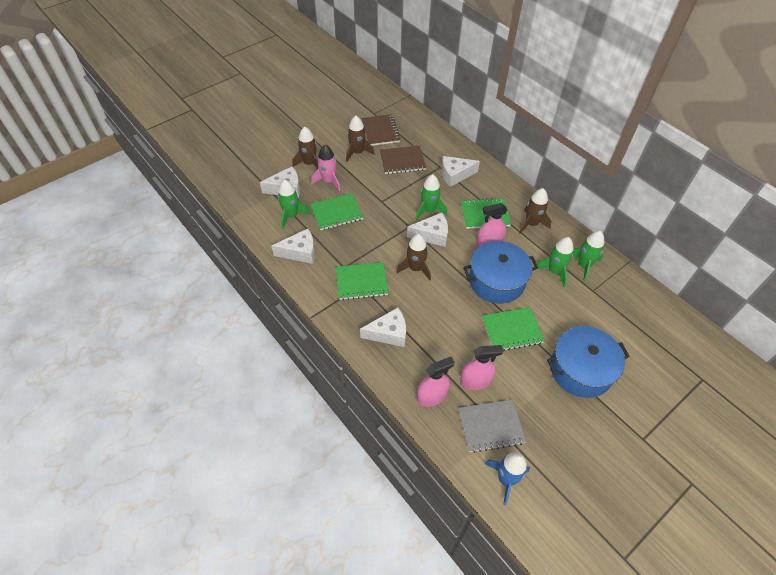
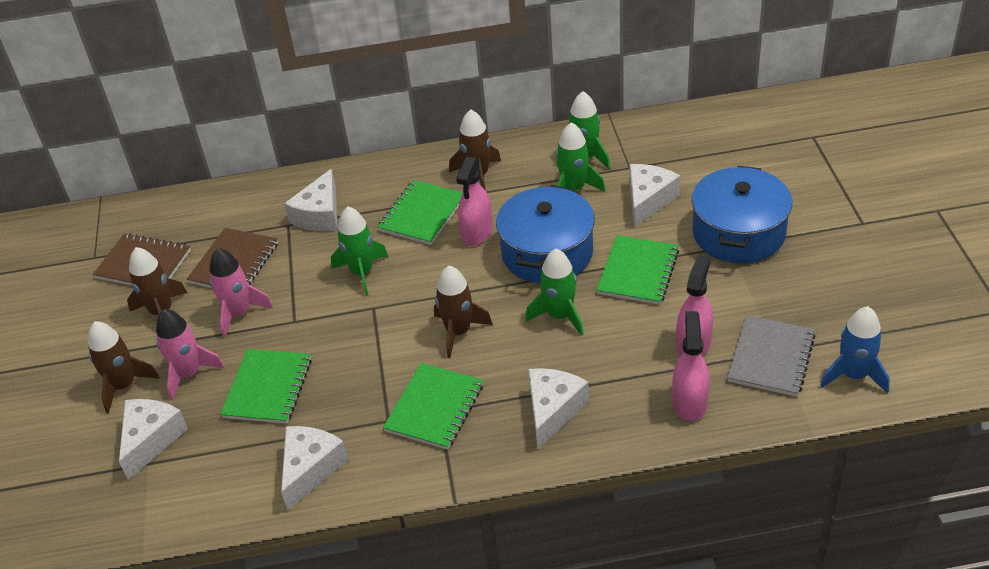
camera: 55 degrees left, 10 degrees down
(291, 216) = (220, 454): green rocket -> green rocket (559, 316)
(373, 179) = (239, 313): none -> pink rocket
(432, 235) = (412, 288): white cheese -> white cheese (648, 201)

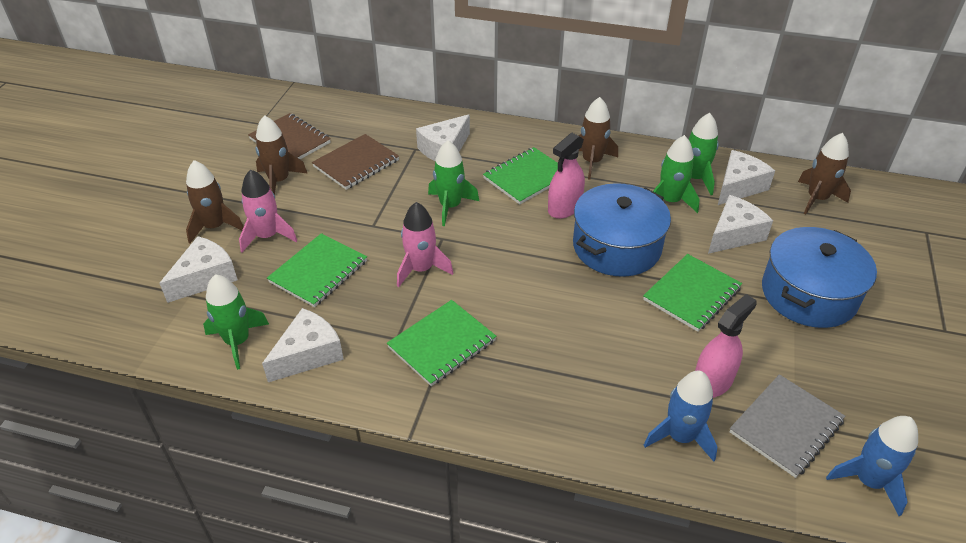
camera: 20 degrees right, 0 degrees up
(239, 313) = (335, 203): pink rocket -> pink rocket (421, 269)
(458, 332) = (500, 286): brown rocket -> brown rocket (817, 199)
(553, 410) = (545, 390): white cheese -> white cheese (738, 187)
(559, 316) = (598, 306): green rocket -> green rocket (238, 341)
(689, 402) = (680, 437): pink spray bottle -> blue rocket

